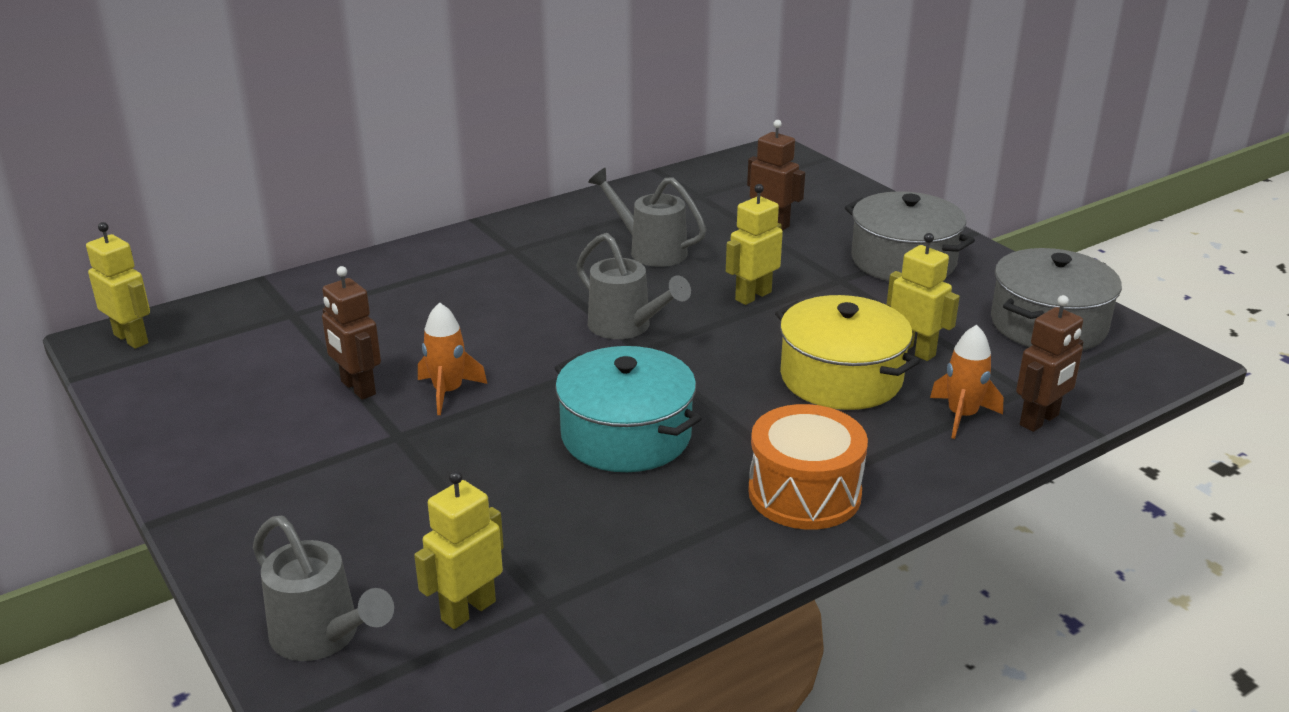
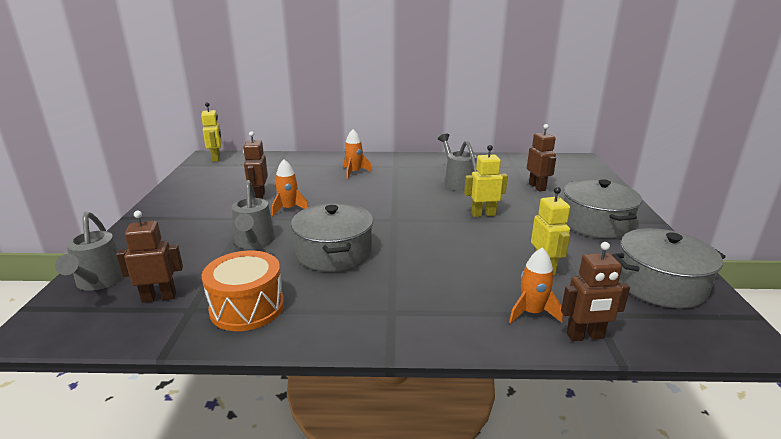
camera: 35 degrees right, 5 degrees down
(460, 284) = (354, 172): none -> orange rocket
(468, 610) = (159, 297): yellow robot -> brown robot
(626, 327) = (401, 208): grey watering can -> grey watering can (254, 242)
(626, 435) = (334, 252): turquoise pot -> grey pot
(804, 493) = (381, 314): orange drum -> orange drum (247, 307)
(841, 377) = (481, 266): yellow pot -> none

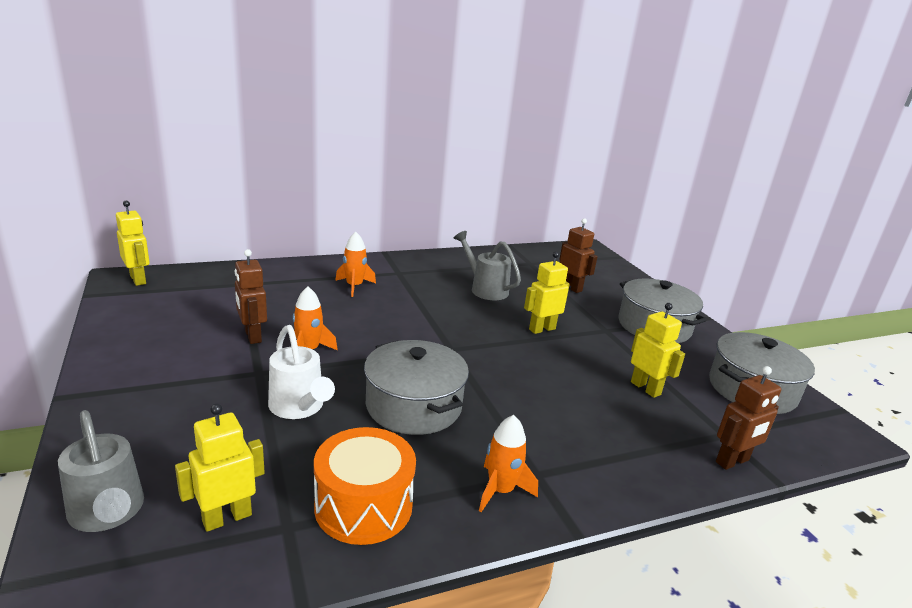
camera: 25 degrees left, 0 degrees up
(159, 297) = (227, 518): brown robot -> yellow robot
(254, 242) = (299, 407): grey watering can -> white watering can
(531, 313) = (670, 444): orange rocket -> orange rocket (500, 490)

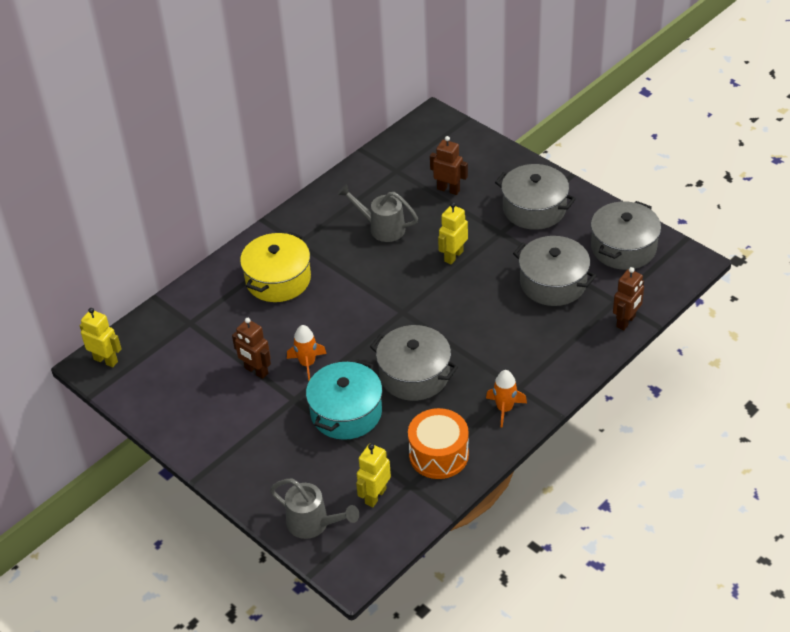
camera: 20 degrees left, 20 degrees up
(299, 407) = (346, 412): white watering can -> turquoise pot
(354, 286) = (278, 279): orange rocket -> yellow pot
(645, 388) = (553, 283): yellow robot -> grey pot

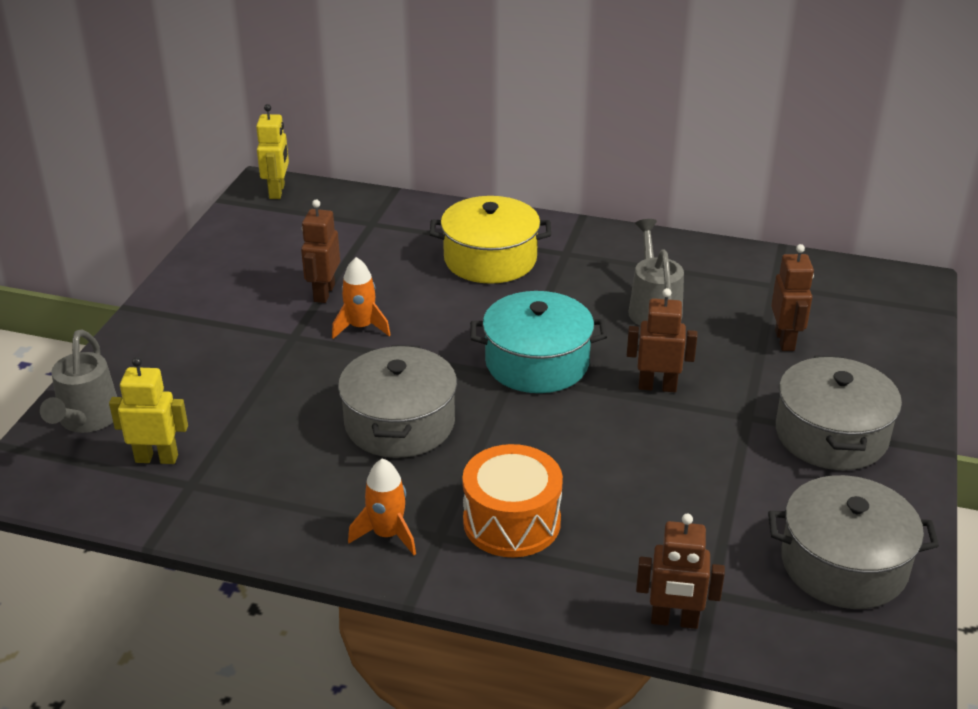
camera: 60 degrees right, 10 degrees down
(346, 412) = (294, 385): turquoise pot -> turquoise pot (537, 363)
(438, 454) = (260, 494): orange drum -> orange drum (511, 522)
(453, 256) = (657, 386): yellow robot -> brown robot
(553, 283) = (690, 505): grey pot -> none

